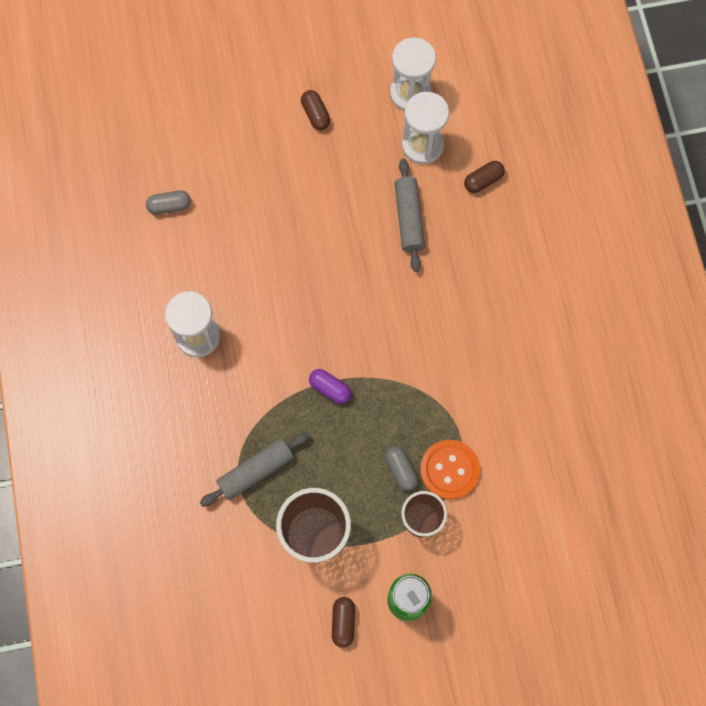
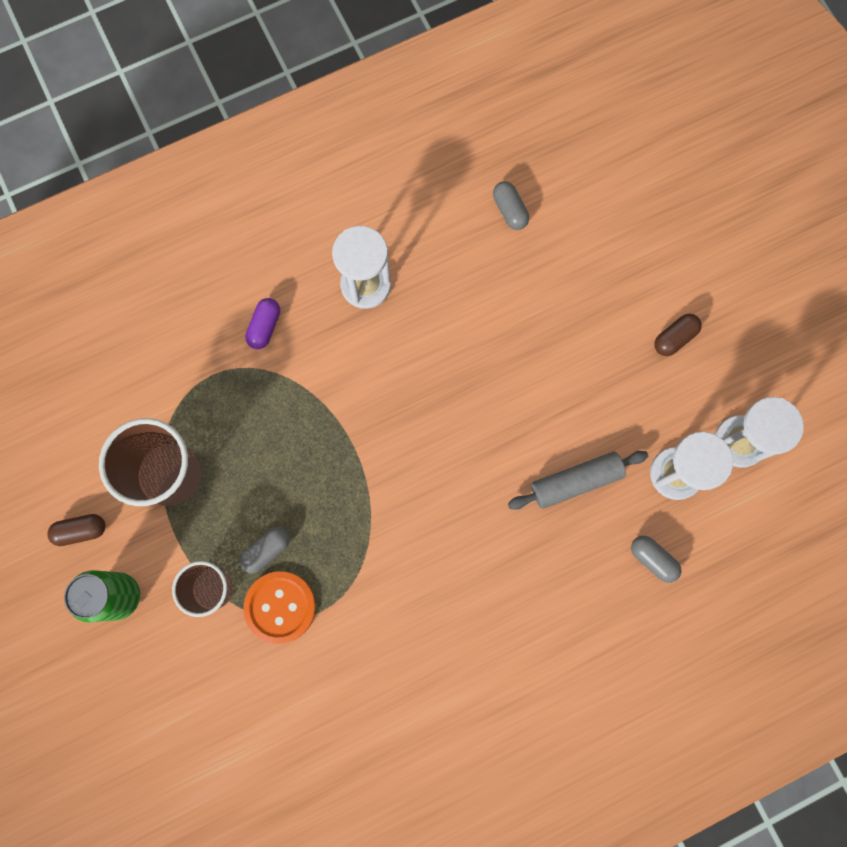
camera: 75 degrees right, 5 degrees up
(256, 471) = (228, 390): grey rolling pin -> none
(330, 389) = (342, 445): purple capsule -> purple capsule (265, 327)
(483, 181) = (652, 559): brown capsule -> grey capsule

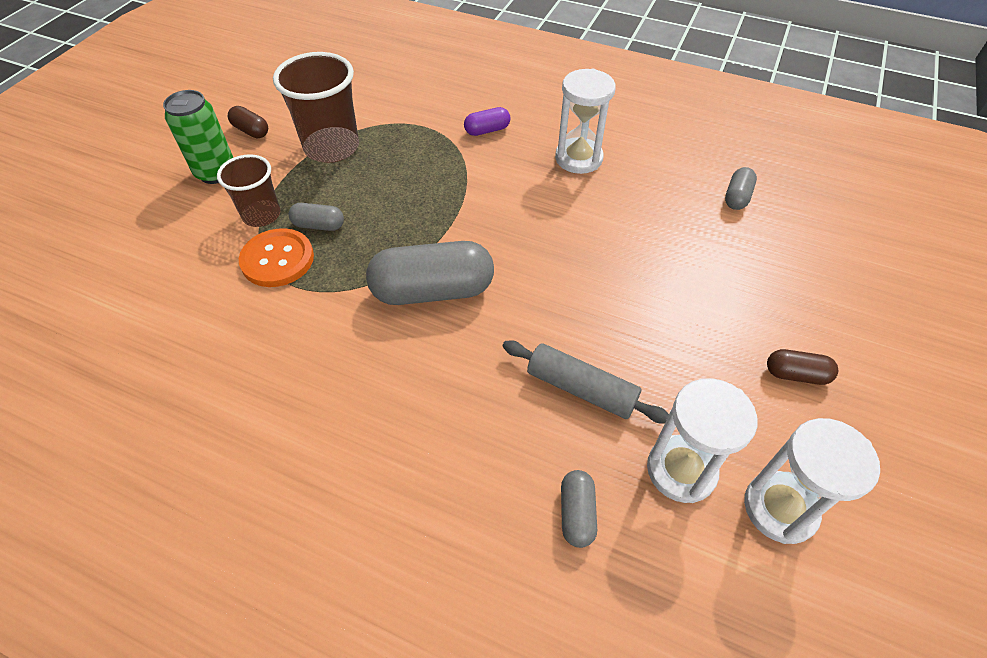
camera: 50 degrees right, 25 degrees down
(411, 513) = (433, 290): none -> grey capsule

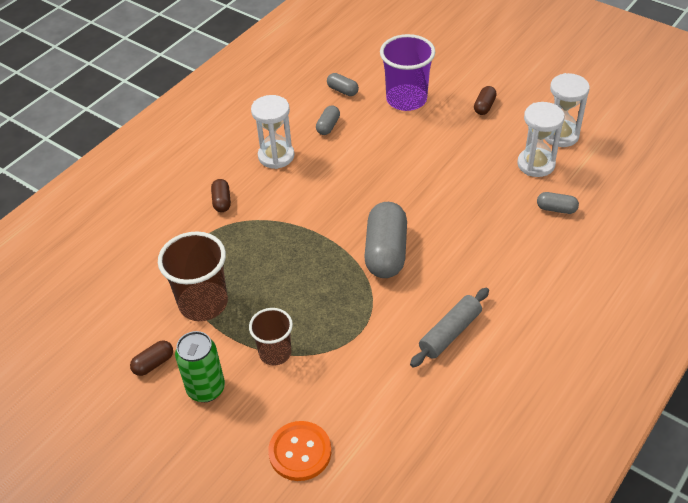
camera: 75 degrees left, 5 degrees down
(277, 259) = (330, 341): orange button -> orange button (300, 452)
(319, 225) = (300, 314): grey capsule -> grey capsule (328, 126)
(487, 130) = (222, 201): purple capsule -> brown capsule
(581, 389) = (479, 193): grey rolling pin -> grey rolling pin (450, 333)
(756, 269) = (406, 99): none -> purple cup

